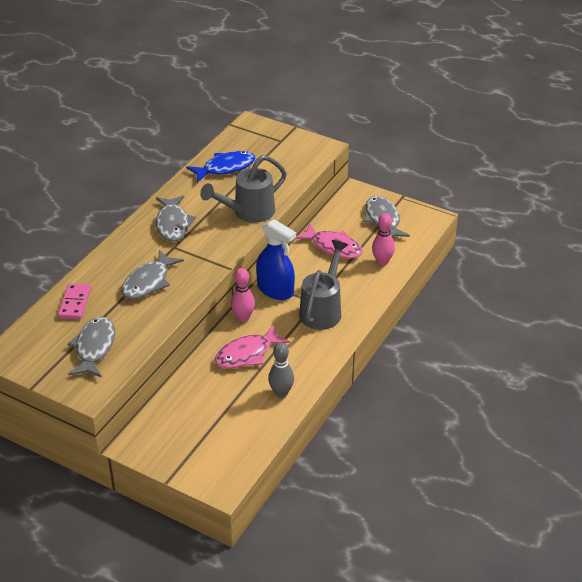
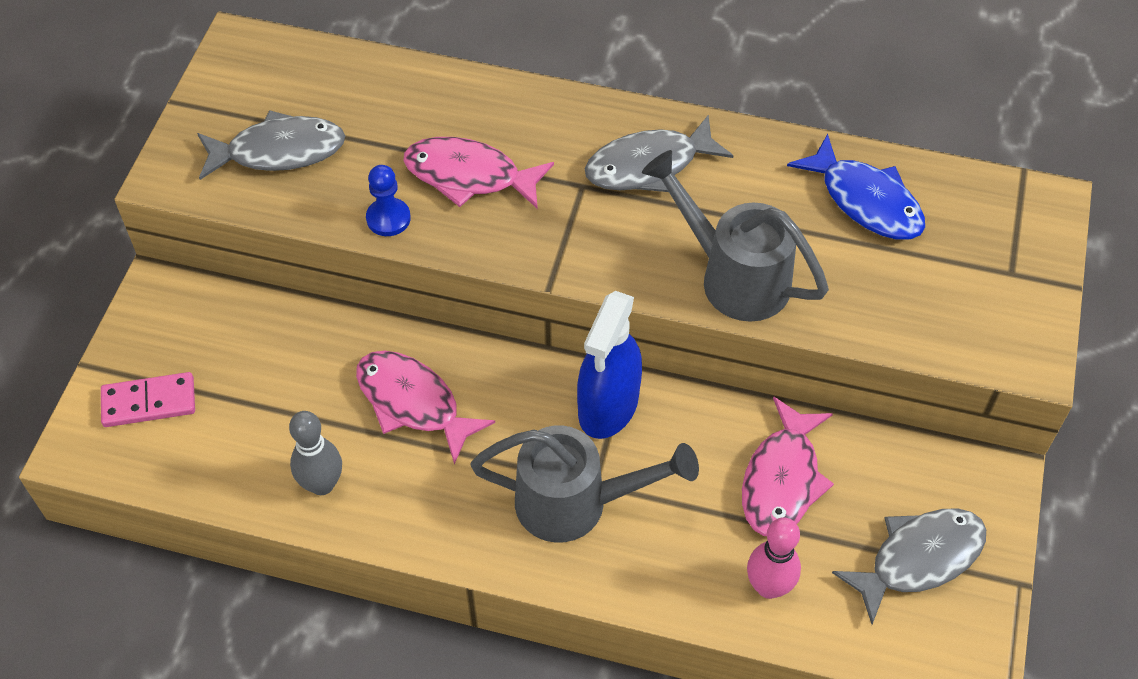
camera: 75 degrees right, 15 degrees up
(74, 303) = (384, 92): pink domino -> pink domino (149, 402)
(148, 282) = (469, 176): grey fish -> pink fish
(161, 313) = (388, 218): none -> blue pawn
(243, 317) = (512, 371): pink bowling pin -> none

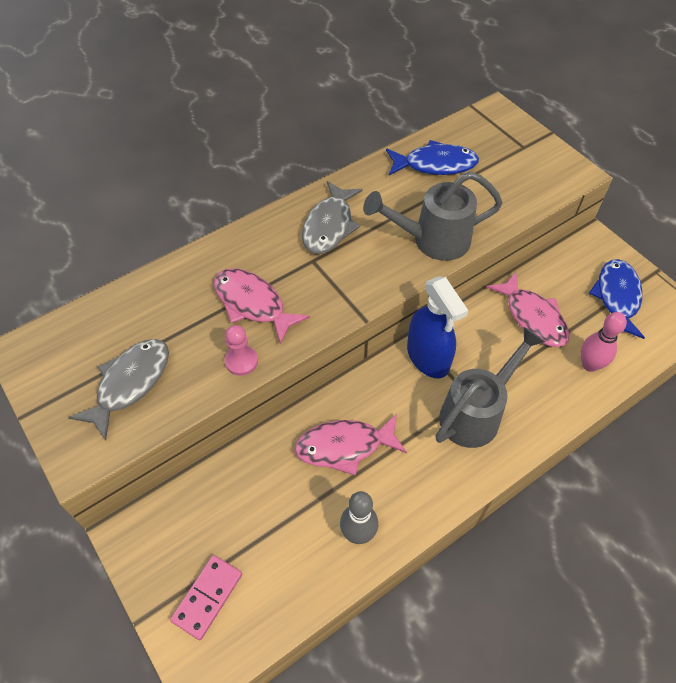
camera: 50 degrees left, 0 degrees up
(388, 218) = (241, 361): blue pawn -> pink pawn
(469, 176) = (253, 304): pink fish -> pink fish turned 75 degrees clockwise
(919, 559) = (617, 297): grey fish -> blue fish

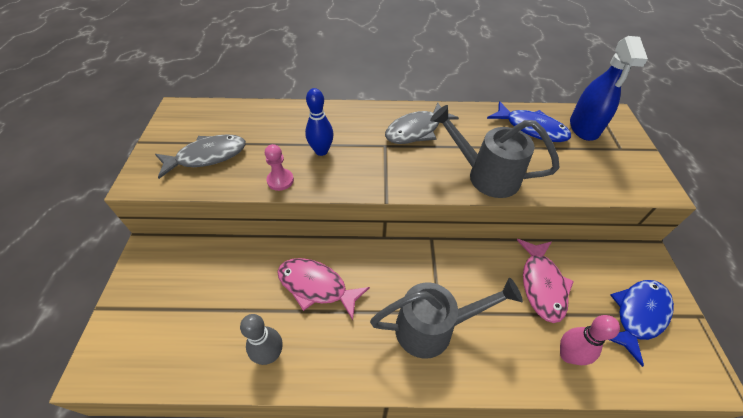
camera: 35 degrees right, 5 degrees down
(207, 597) = (144, 324): pink domino -> none
(253, 304) = (321, 151): pink fish -> blue bowling pin
(428, 357) = (429, 263): blue spray bottle -> blue spray bottle (584, 127)

